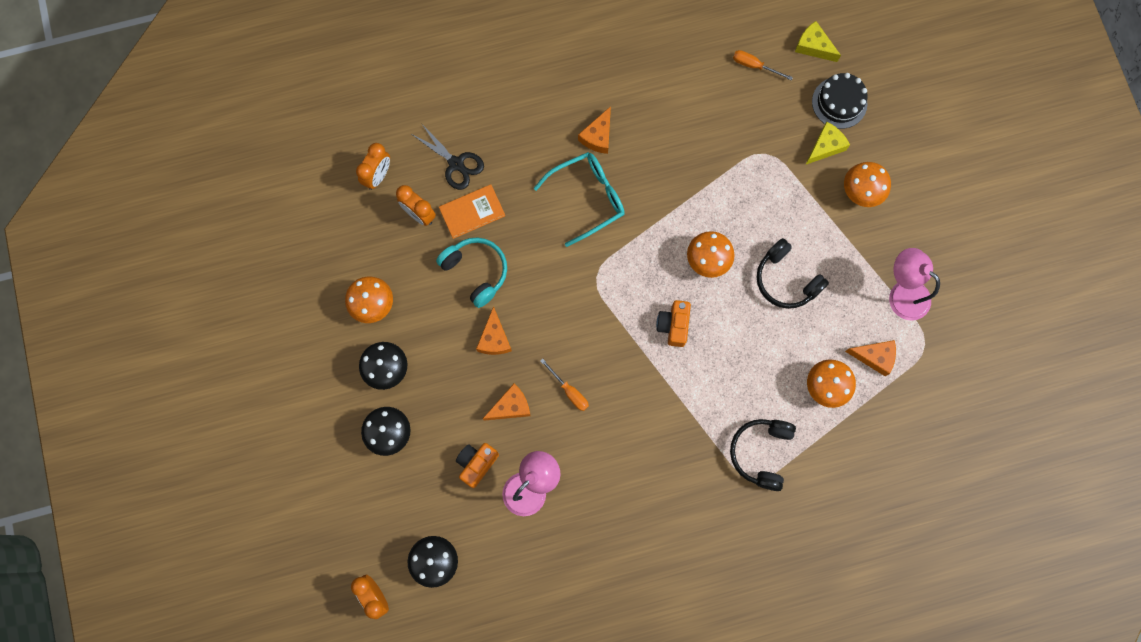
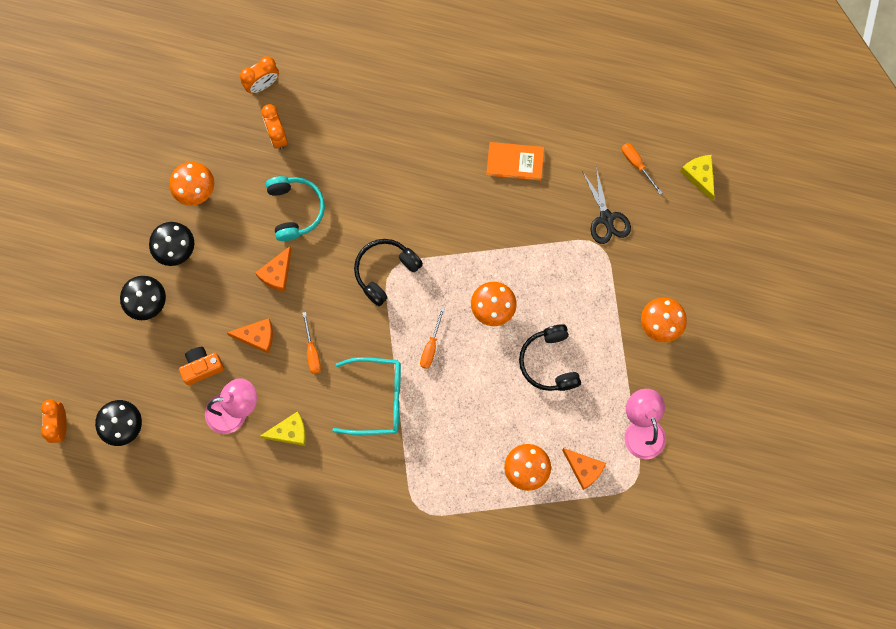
camera: 30 degrees right, 0 degrees up
(456, 164) = (332, 110): black scissors -> black scissors (606, 218)
(472, 212) = (321, 158): orange book -> orange book (515, 162)
(587, 198) = (424, 199): turquoise glasses -> turquoise glasses (377, 399)
(598, 136) = (465, 152): orange cheese -> none
(673, 325) = (431, 346): orange camera -> orange screwdriver
(761, 453) = (438, 492): black headphones -> black headphones (385, 271)
(825, 146) = (655, 268): yellow cheese -> yellow cheese (289, 432)
(839, 102) = (691, 237): black cake -> none

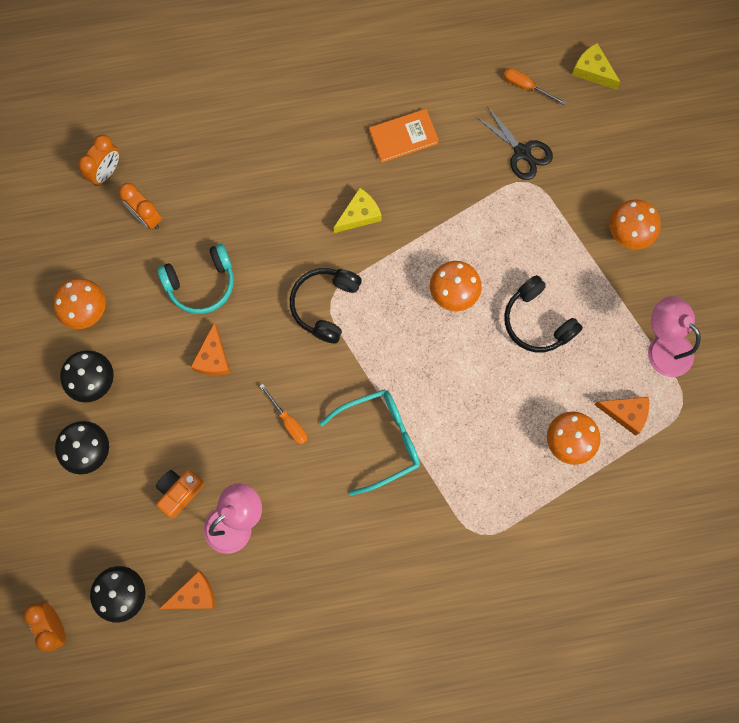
camera: 25 degrees left, 0 degrees up
(257, 336) = (223, 433): orange cheese -> orange cheese (194, 595)
(289, 432) = (305, 517): yellow cheese -> yellow cheese (359, 215)
(295, 209) = (201, 284): turquoise headphones -> turquoise headphones turned 105 degrees clockwise
(431, 346) = (409, 360): orange screwdriver -> none

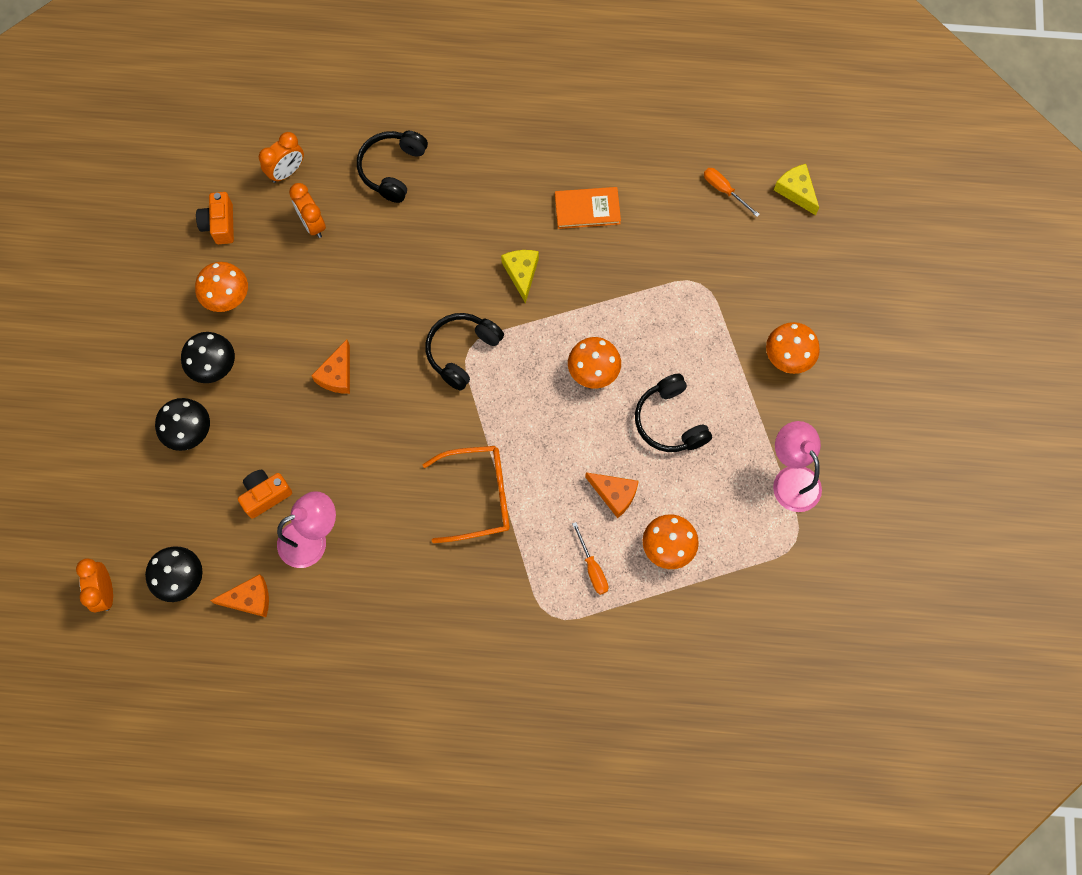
camera: 15 degrees right, 5 degrees down
(56, 240) = (220, 224): none -> orange camera
(201, 284) = (346, 301): turquoise headphones -> none
(207, 144) = (392, 169): none -> black headphones
(288, 422) = (392, 455): orange screwdriver -> orange screwdriver (592, 568)
(359, 215) = (521, 273): yellow cheese -> yellow cheese turned 75 degrees counterclockwise
(380, 439) = (478, 496): turquoise glasses -> orange glasses
(522, 152) = (702, 253): black scissors -> none
(625, 413) = (734, 535): orange cheese -> orange cheese (614, 494)

